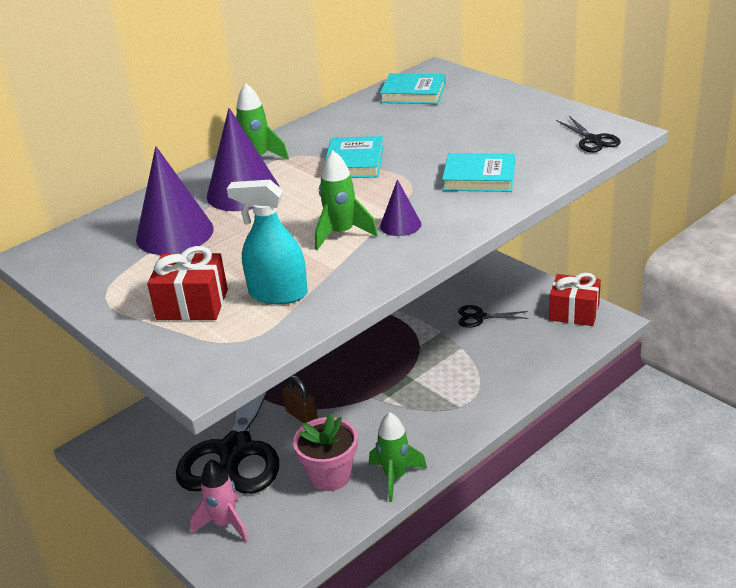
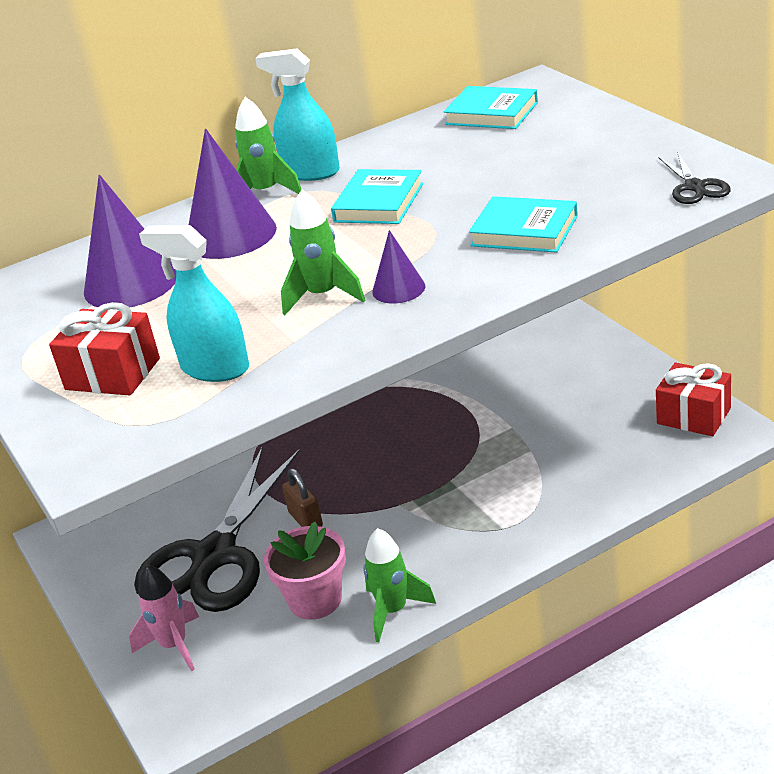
camera: 15 degrees right, 0 degrees up
(288, 142) = (311, 172): none -> turquoise spray bottle
(480, 317) = (567, 412): black scissors -> none

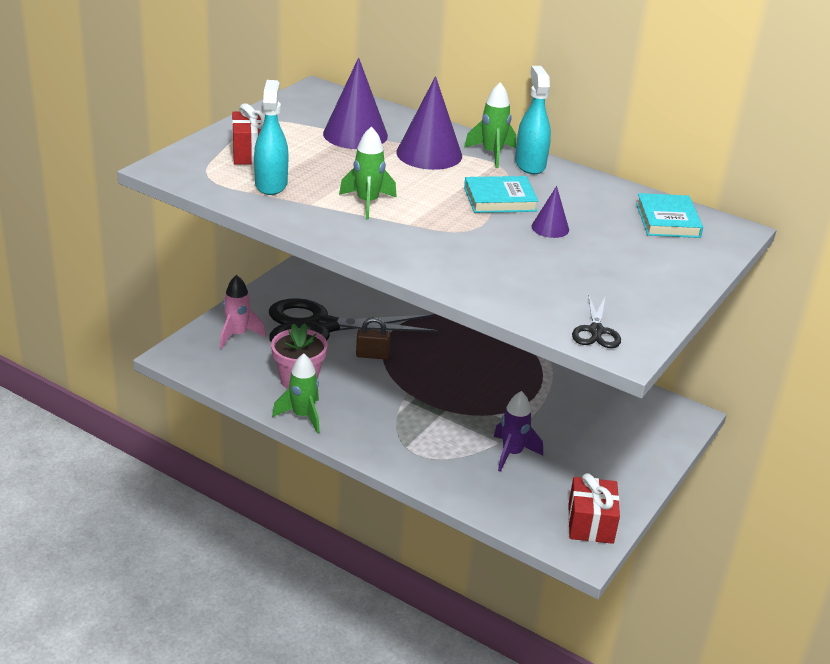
camera: 55 degrees right, 0 degrees up
(305, 520) = (372, 355): brown padlock -> brown padlock turned 60 degrees clockwise
(398, 289) = (387, 229): purple cone -> purple cone (550, 228)
(524, 231) = (488, 265): turquoise book -> none
(555, 445) = (512, 454): none -> purple rocket
(695, 187) = (596, 331): black scissors -> black scissors turned 45 degrees counterclockwise

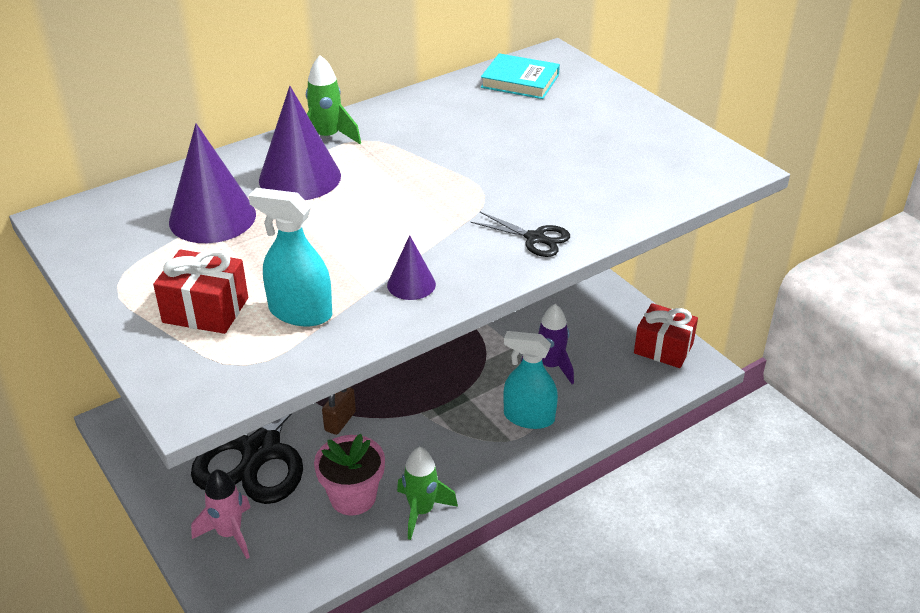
camera: 65 degrees left, 5 degrees up
(367, 203) = (391, 248): green rocket -> none
(500, 199) = (430, 159): turquoise book -> none
(530, 164) = (366, 122): turquoise spray bottle -> turquoise spray bottle (529, 417)
(550, 228) = (504, 146): purple cone -> purple cone (411, 284)
(596, 331) = (701, 173): black scissors -> black scissors (535, 238)

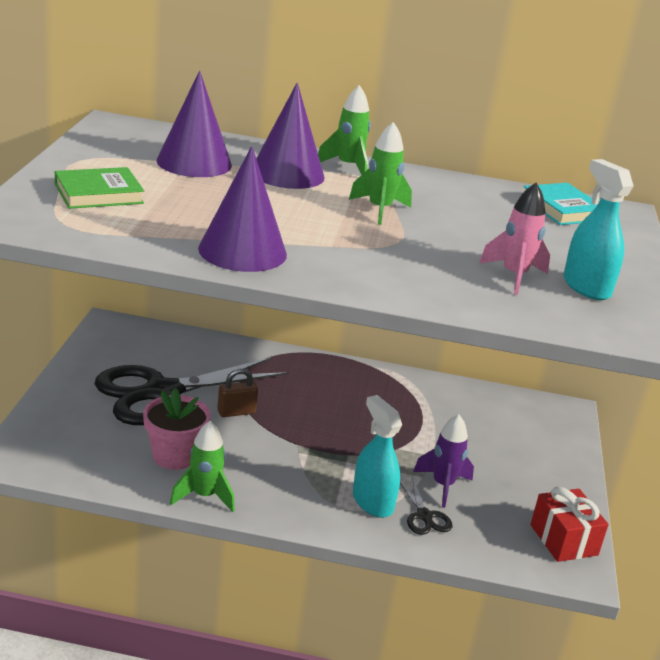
camera: 40 degrees right, 10 degrees down
(205, 310) = (98, 193): red gift -> green book
(229, 534) = (74, 419): pink rocket -> pink rocket (514, 276)
(300, 312) = (147, 224): turquoise spray bottle -> turquoise spray bottle (586, 287)
(411, 284) = (242, 251): purple cone -> purple cone, size x1.91
(421, 169) = (379, 210): none -> green rocket
(535, 238) = (381, 280): black scissors -> black scissors (424, 516)

